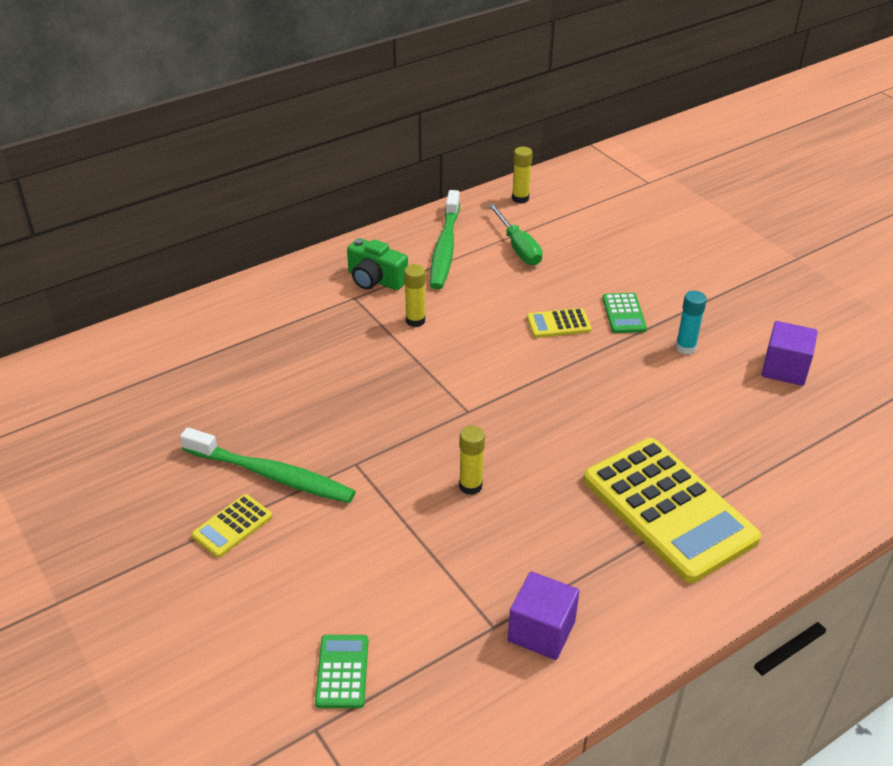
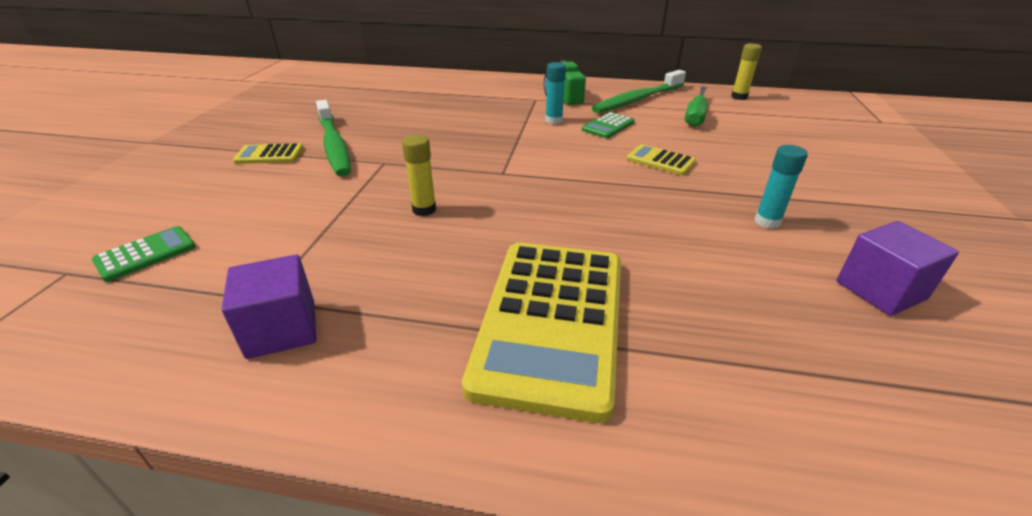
camera: 45 degrees right, 5 degrees down
(415, 321) = (553, 120): yellow glue stick -> turquoise glue stick
(623, 314) = (733, 178): green calculator -> green calculator (608, 126)

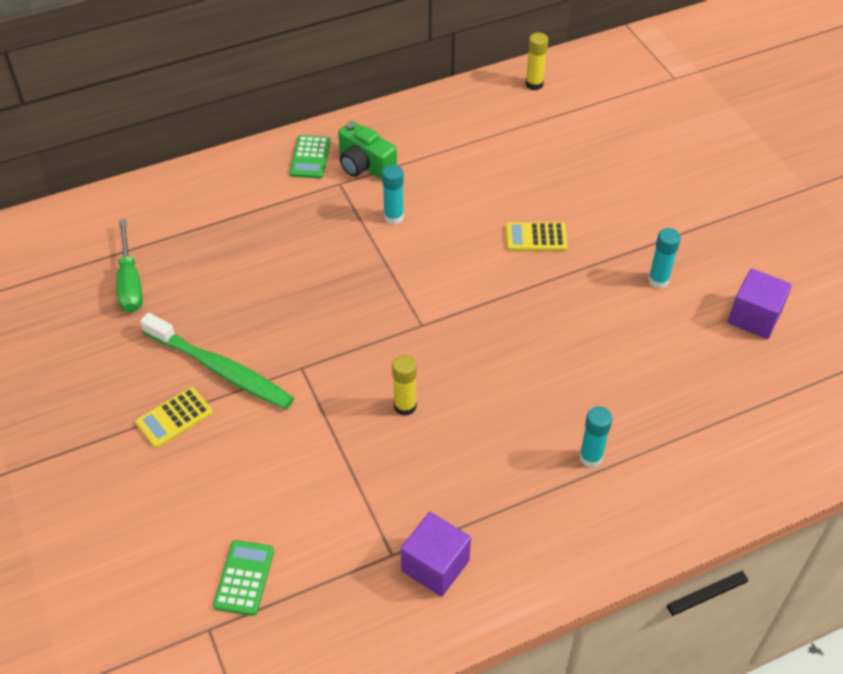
camera: 35 degrees left, 15 degrees up
(551, 321) = (590, 457): yellow calculator -> turquoise glue stick
(608, 126) = (452, 202): green calculator -> green calculator (310, 157)
(637, 100) = (443, 135): green toothbrush -> none
(695, 116) = (517, 143): green screwdriver -> green screwdriver (130, 282)

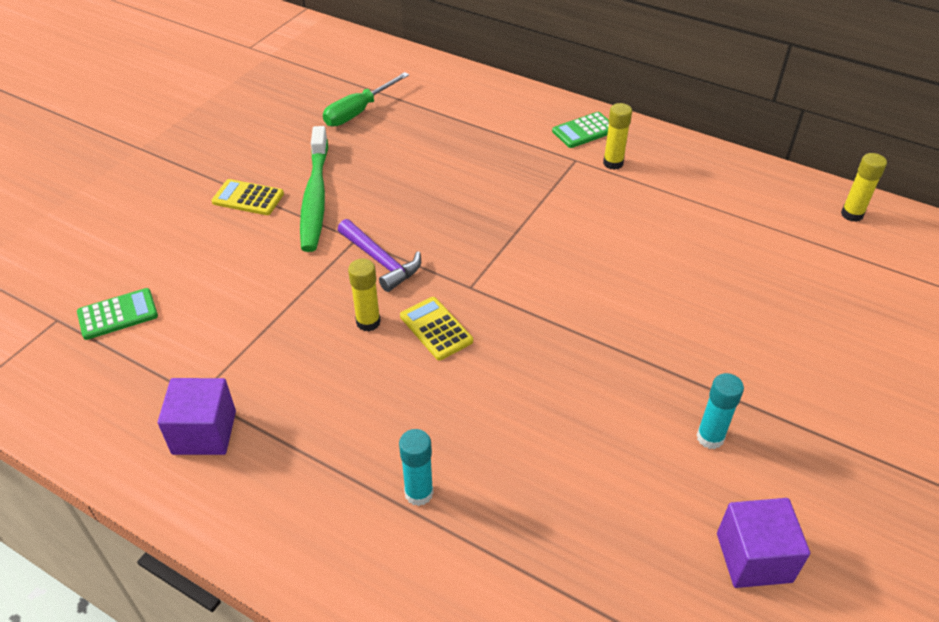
camera: 55 degrees right, 5 degrees down
(343, 364) = (381, 261): none -> purple hammer
(364, 165) = (613, 163): green camera -> yellow glue stick
(393, 217) = (575, 208): turquoise glue stick -> none
(536, 237) = (658, 312): yellow calculator -> yellow calculator (436, 329)

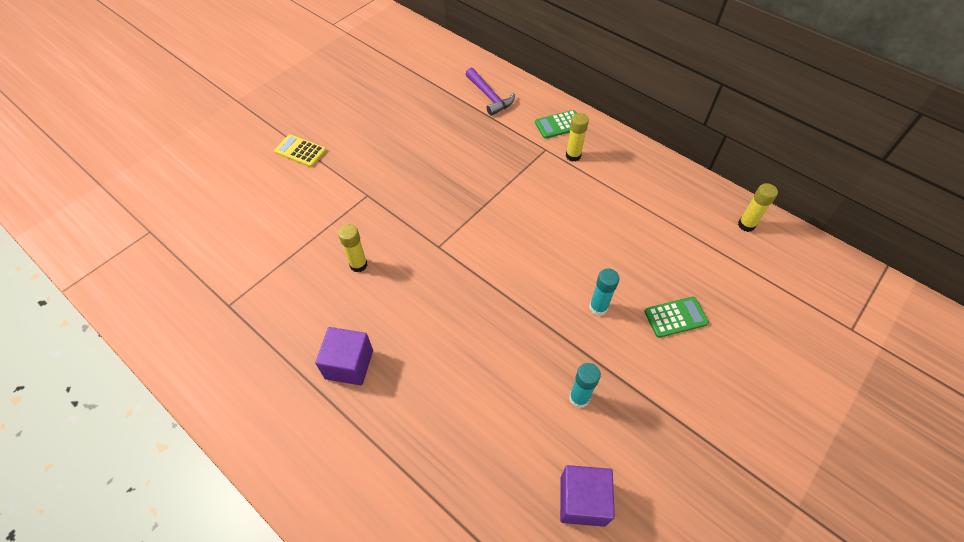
camera: 10 degrees right, 10 degrees up
(118, 314) = (190, 233): green calculator -> green calculator (675, 317)
(204, 432) = (225, 335): purple cube -> purple cube (349, 364)
(315, 197) = (347, 156): green toothbrush -> none
(358, 112) = (396, 88): green screwdriver -> none
(381, 261) = (380, 216): purple hammer -> purple hammer (489, 97)
(419, 493) = (358, 407): turquoise glue stick -> turquoise glue stick (598, 307)
(436, 329) = (405, 277): yellow calculator -> none

